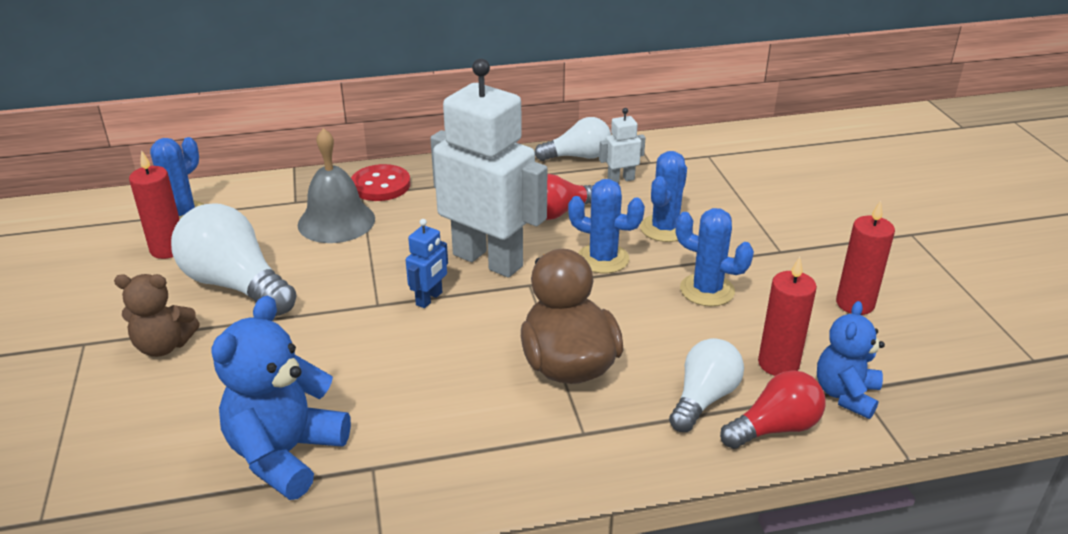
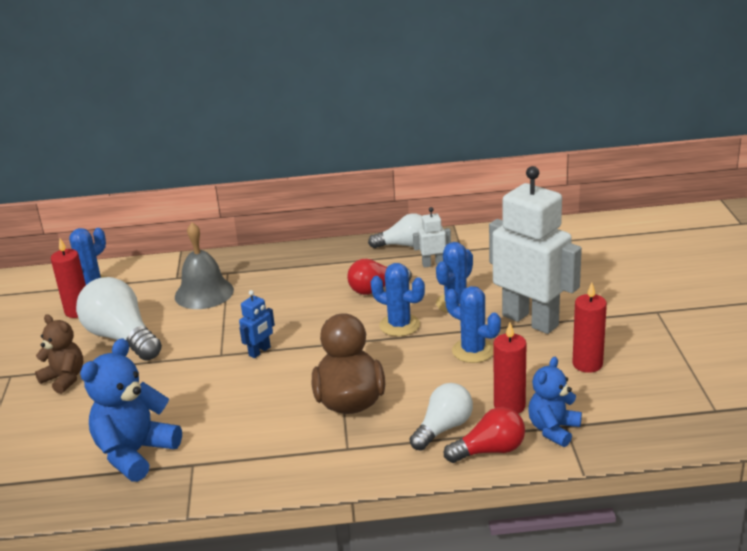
camera: 10 degrees right, 5 degrees down
(164, 346) = (64, 379): brown teddy bear -> brown teddy bear turned 150 degrees counterclockwise
(380, 185) = (243, 266): red button -> none
(488, 260) = (311, 324): white robot -> white robot (530, 320)

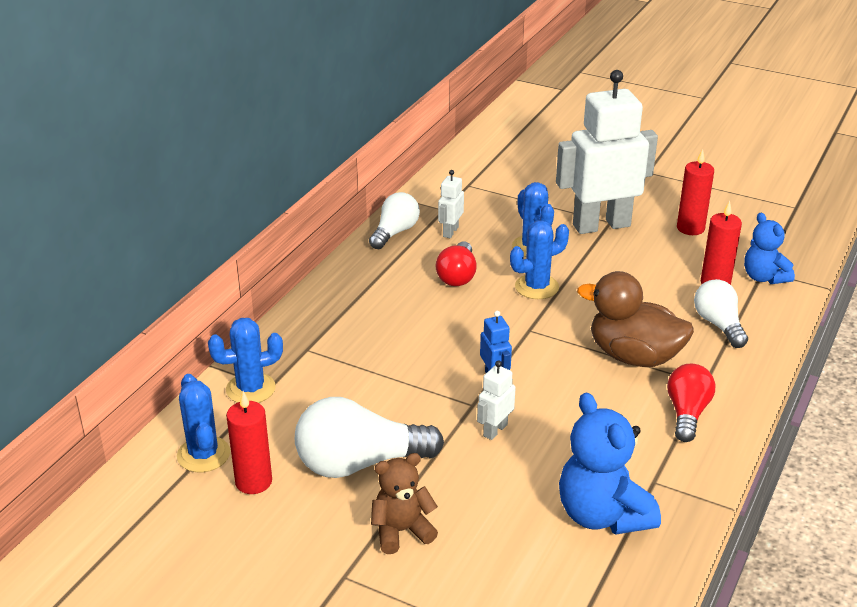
camera: 60 degrees left, 5 degrees up
(198, 374) = (495, 430): none -> white robot
(204, 293) = (331, 377): grey bell -> none
(473, 351) = (618, 268): blue cactus -> blue cactus (250, 389)
(490, 450) = (767, 315): red light bulb -> red light bulb (687, 413)

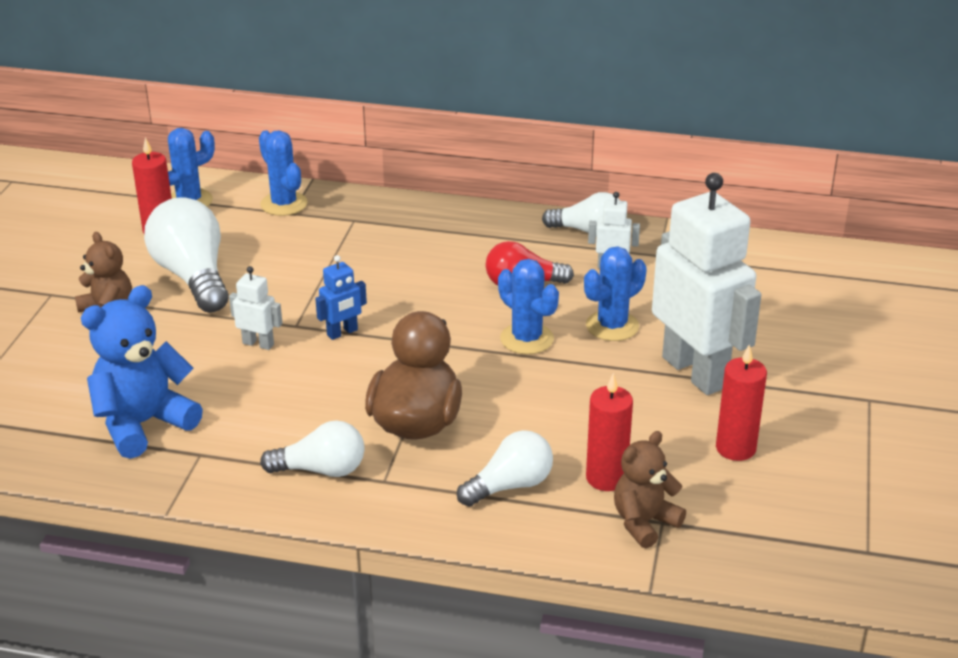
camera: 75 degrees right, 0 degrees up
(687, 413) = (321, 470): red light bulb -> white light bulb
(764, 277) = (644, 522): blue teddy bear -> brown teddy bear

